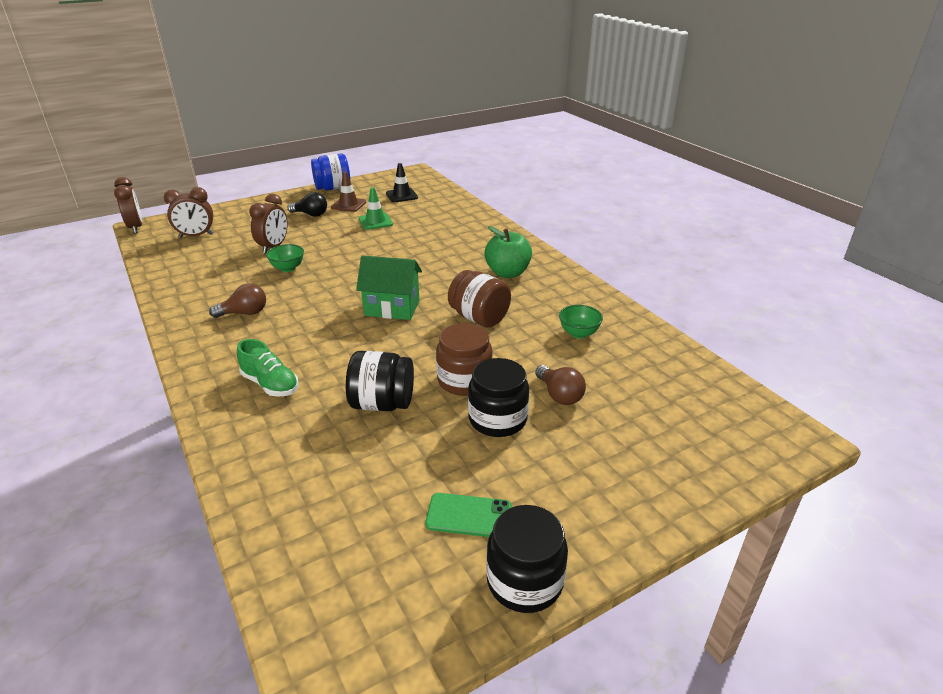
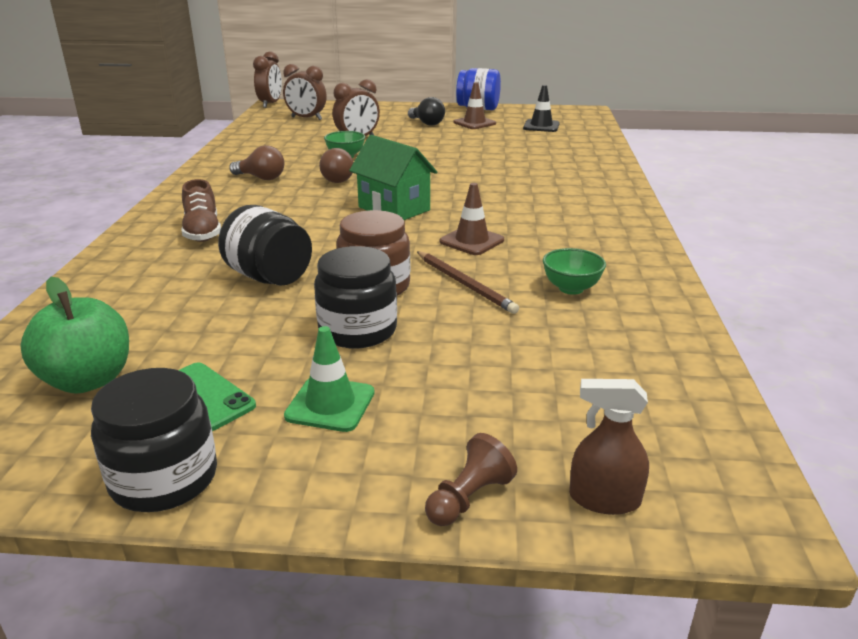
camera: 35 degrees right, 5 degrees down
(270, 384) = (203, 232): green shoe -> brown shoe
(375, 222) = (481, 140): green traffic cone -> green traffic cone (330, 404)
(479, 318) = (472, 241): brown jar -> brown traffic cone
(507, 273) = (564, 212): green apple -> green apple (88, 380)
(517, 355) = (465, 284): none -> brown pencil
(559, 395) = (459, 335): brown light bulb -> brown light bulb (339, 179)
(687, 496) = (469, 498): none -> brown pawn
(740, 462) = (604, 499): none -> brown spray bottle

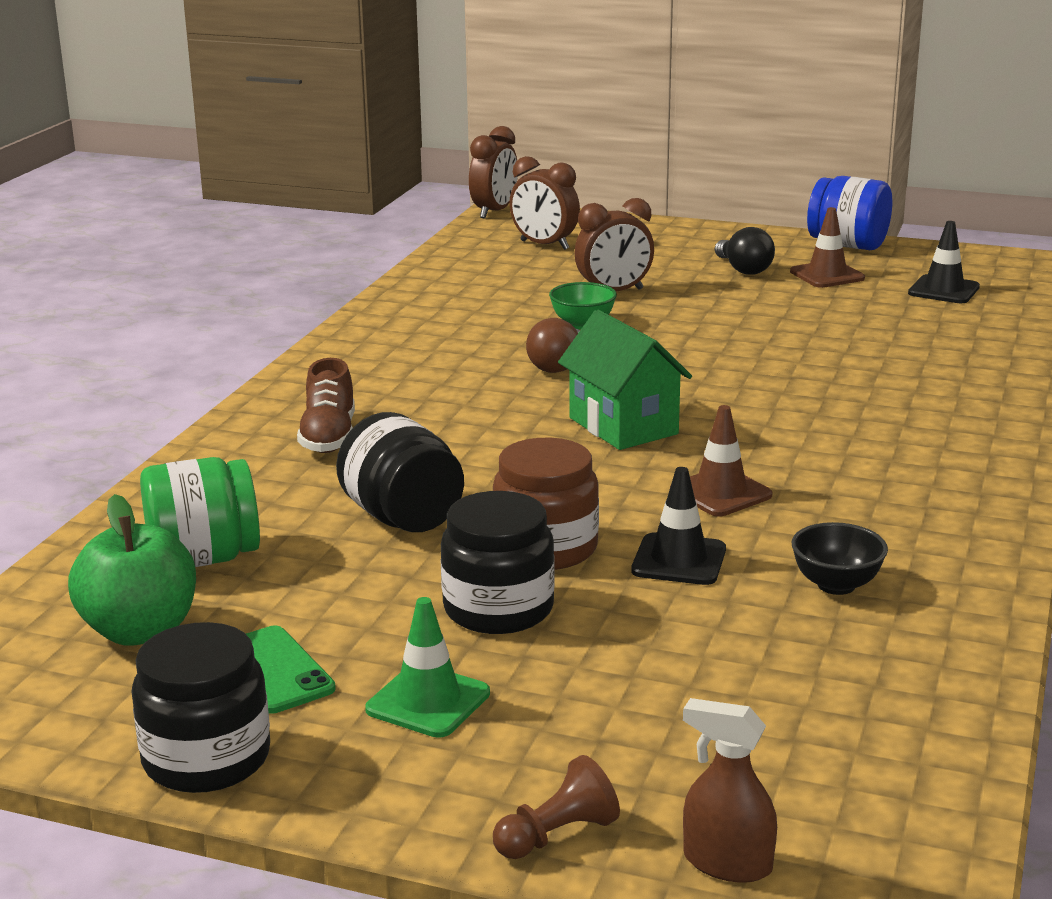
camera: 15 degrees right, 5 degrees down
(129, 320) = (203, 559): none -> green jar
(261, 178) = (438, 353): brown light bulb -> none
(465, 284) = (679, 560): brown pencil -> black traffic cone
(571, 288) = (836, 585): green bowl -> black bowl

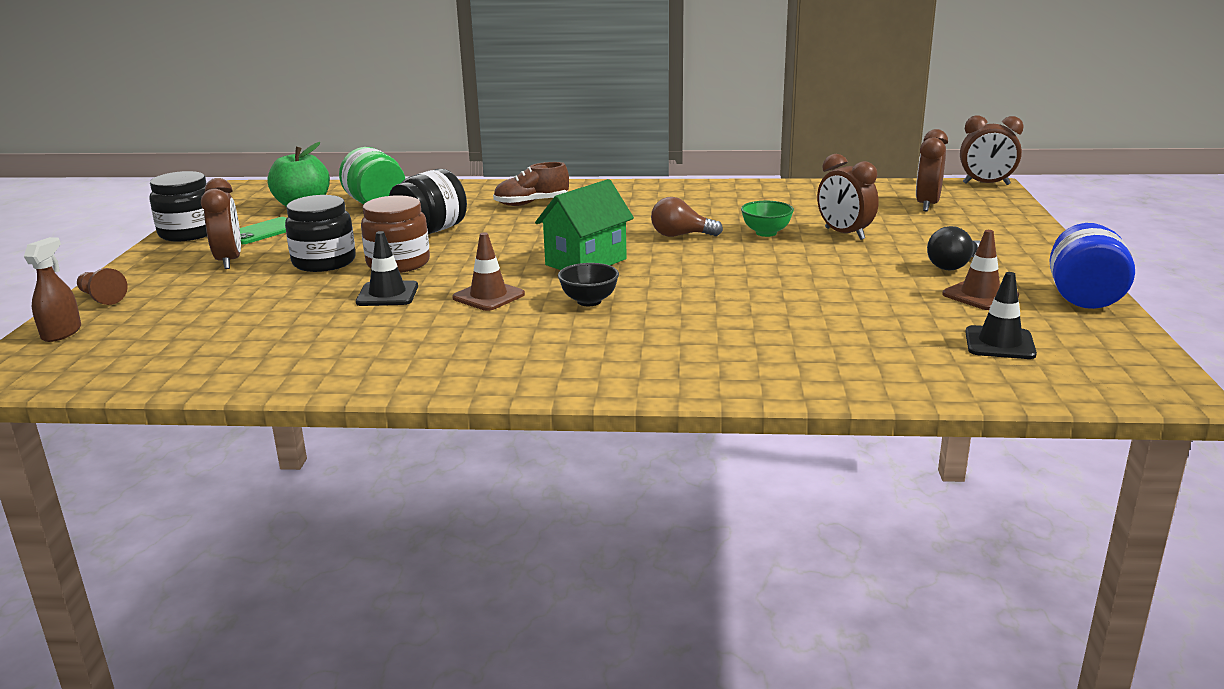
camera: 75 degrees right, 0 degrees up
(428, 701) = (229, 261): green traffic cone -> brown clock
(836, 585) = (357, 337): black bowl -> black bowl (589, 301)

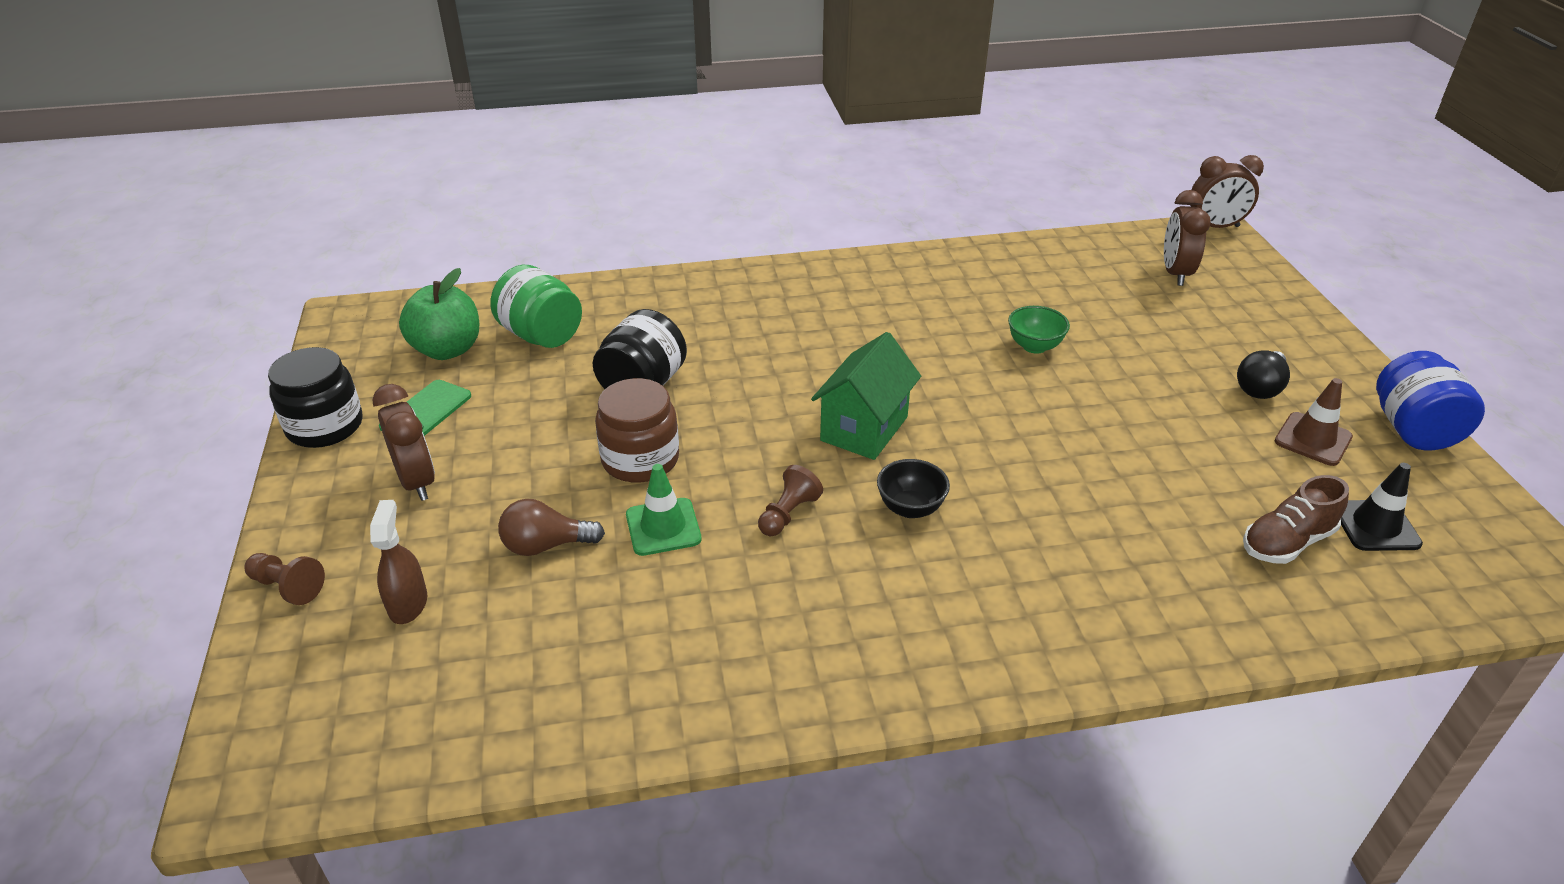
camera: 15 degrees left, 15 degrees up
(61, 333) = (277, 673): brown spray bottle -> brown spray bottle (408, 603)
(324, 262) = (544, 469): black jar -> none
(387, 294) = (663, 527): black traffic cone -> green traffic cone
(488, 296) = (788, 514): brown traffic cone -> brown pawn
(531, 203) = (735, 314): brown shoe -> brown shoe (1287, 542)
(680, 235) = (943, 362): brown light bulb -> brown light bulb (546, 545)
(844, 234) = (1118, 339): brown clock -> none

